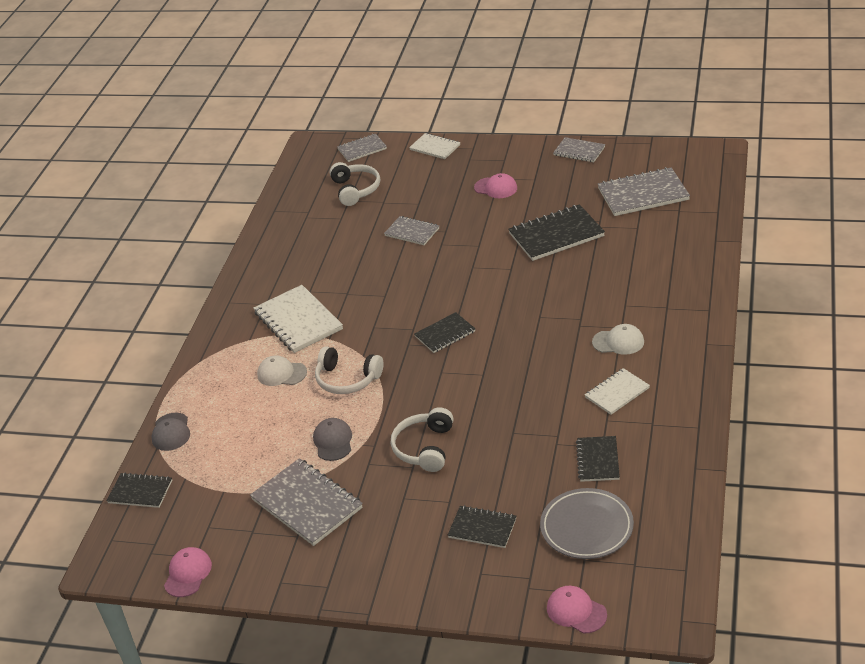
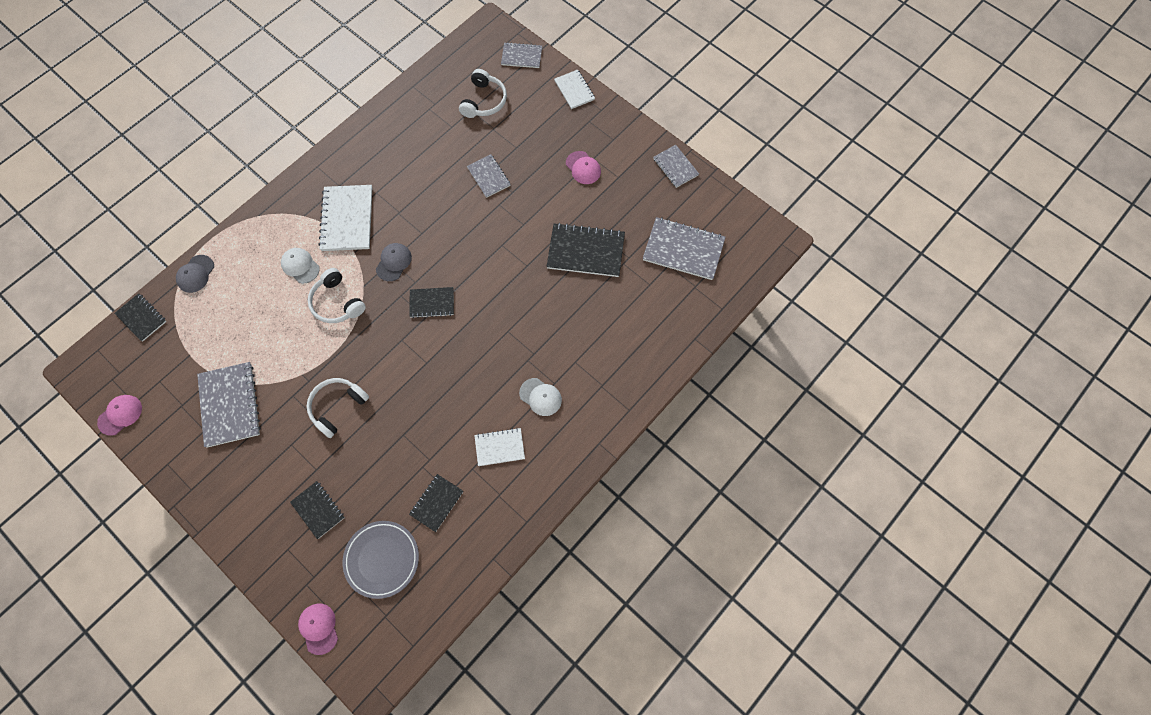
camera: 25 degrees right, 30 degrees up
(333, 441) = (286, 357): grey cap -> grey cap (393, 262)

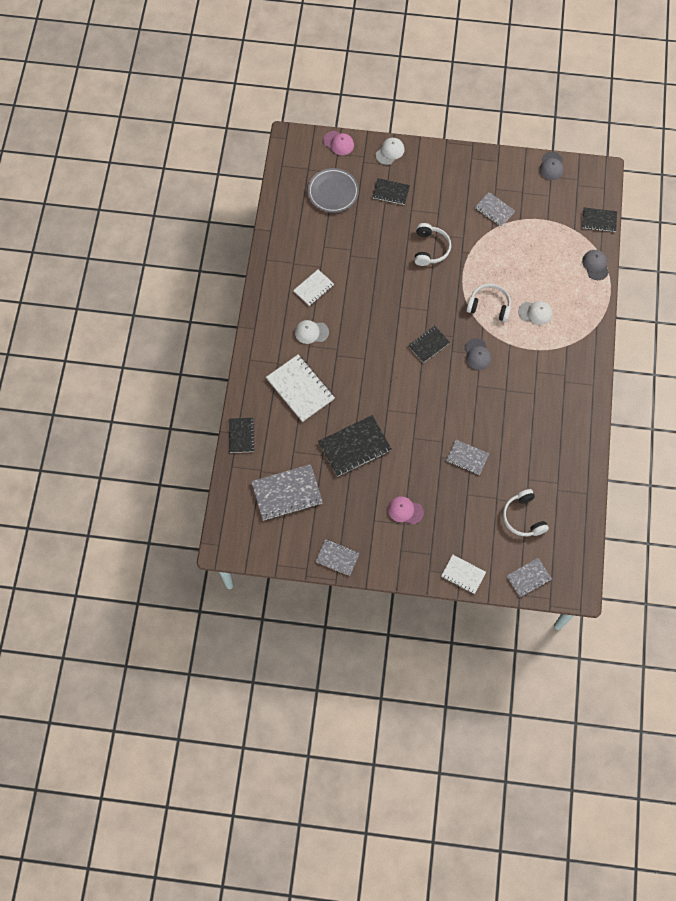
camera: 145 degrees right, 0 degrees up
(120, 415) = (551, 166): pink cap -> grey cap
(230, 405) = (494, 210): grey notebook -> grey notebook, size x0.59
(271, 568) = (390, 152): none -> white cap
(347, 219) = (535, 362): white notebook -> white notebook (300, 389)
(436, 503) = (326, 237): black notebook -> black notebook (241, 435)

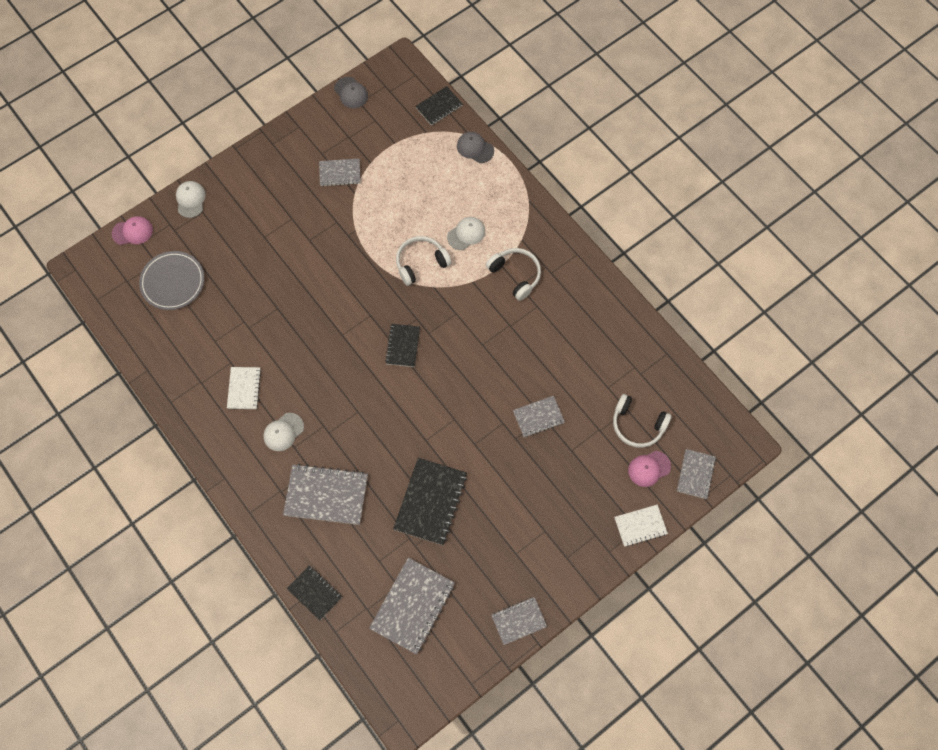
camera: 45 degrees left, 0 degrees up
(300, 389) = (326, 495): white notebook -> grey notebook
(391, 192) = (228, 236): black notebook -> none
(405, 511) = (534, 517): pink cap -> pink cap (649, 468)
(430, 248) = (317, 257): white headphones -> white headphones (515, 275)
(477, 354) = (454, 316): grey cap -> none

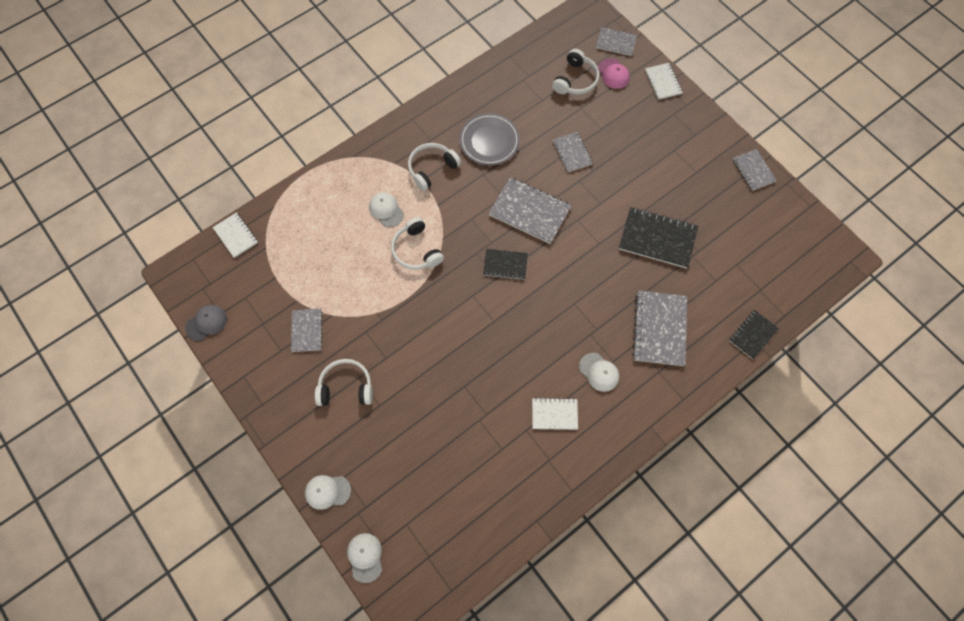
camera: 90 degrees left, 0 degrees up
(132, 232) = (365, 557): pink cap -> white cap
(173, 282) = (431, 502): grey plate -> grey plate (489, 141)
(283, 208) = (346, 387): none -> white headphones
(412, 606) = (753, 252): grey notebook -> grey notebook (529, 211)
(439, 107) = (236, 235): black notebook -> white notebook
(475, 148) = (289, 202): grey cap -> none

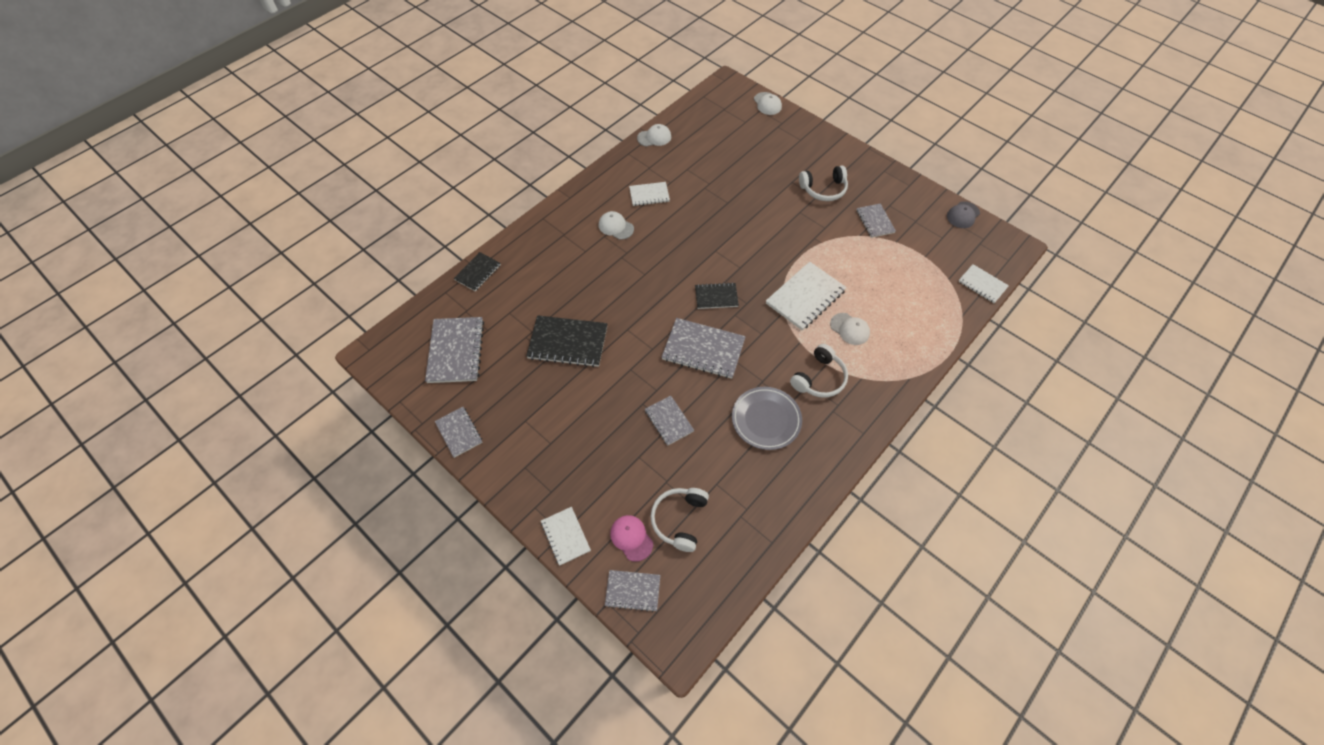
camera: 170 degrees right, 10 degrees down
(327, 491) = (808, 130): white cap -> white cap (654, 137)
(416, 250) = (805, 297): white headphones -> white notebook
(659, 329) = (564, 265): grey notebook -> grey notebook (456, 351)

